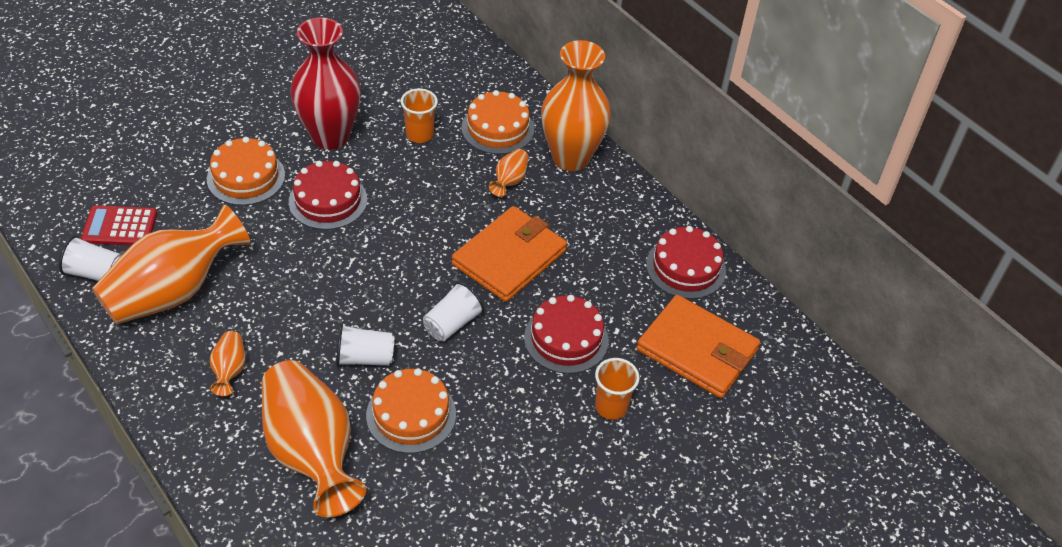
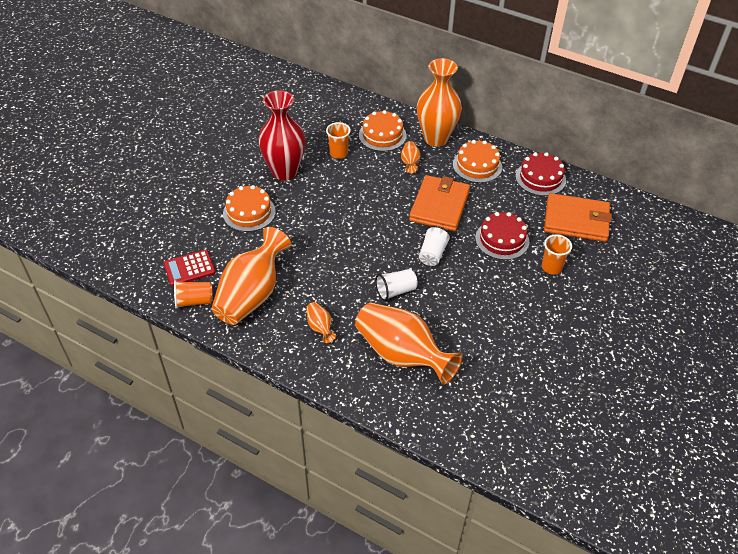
camera: 20 degrees left, 0 degrees up
(96, 273) = (194, 301): white cup -> orange cup
(328, 200) = (310, 209): red cake -> none
(411, 414) = (444, 312): orange cake -> orange cake (477, 165)

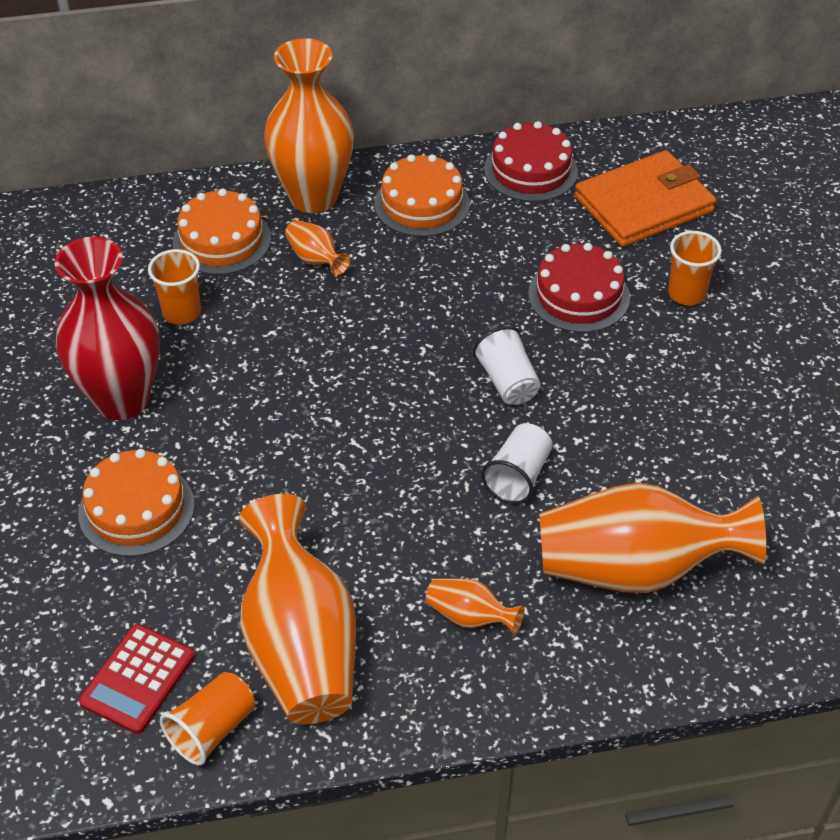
camera: 40 degrees left, 0 degrees up
(439, 205) = (435, 300): orange wallet -> none

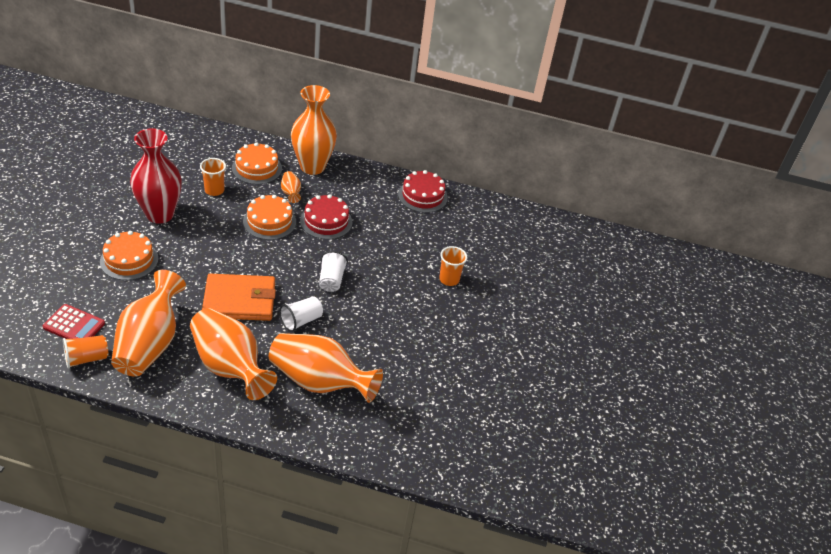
camera: 20 degrees right, 5 degrees down
(138, 679) = (74, 325): red calculator -> red calculator turned 120 degrees counterclockwise
(422, 204) = (359, 189): orange cake -> orange cake (269, 221)
(470, 617) = (230, 367): orange vase -> orange vase, size x2.30
(579, 295) = (397, 258): red cake -> red cake (326, 221)
(644, 204) = (464, 232): orange wallet -> orange wallet (239, 300)

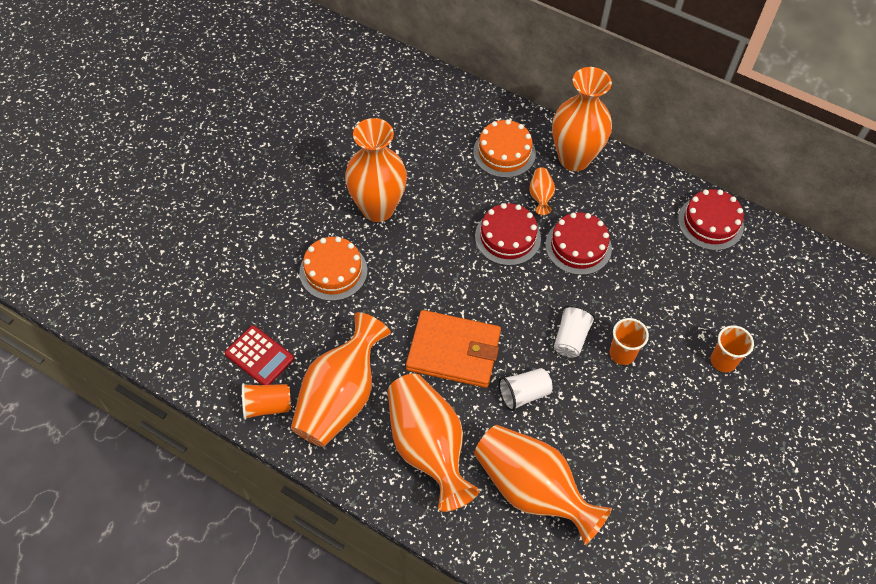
camera: 20 degrees right, 15 degrees up
(160, 214) = (378, 208): red vase -> orange vase
(214, 190) = (447, 180): orange cup -> orange cup (622, 353)
(269, 221) = (507, 237): orange cake -> red cake

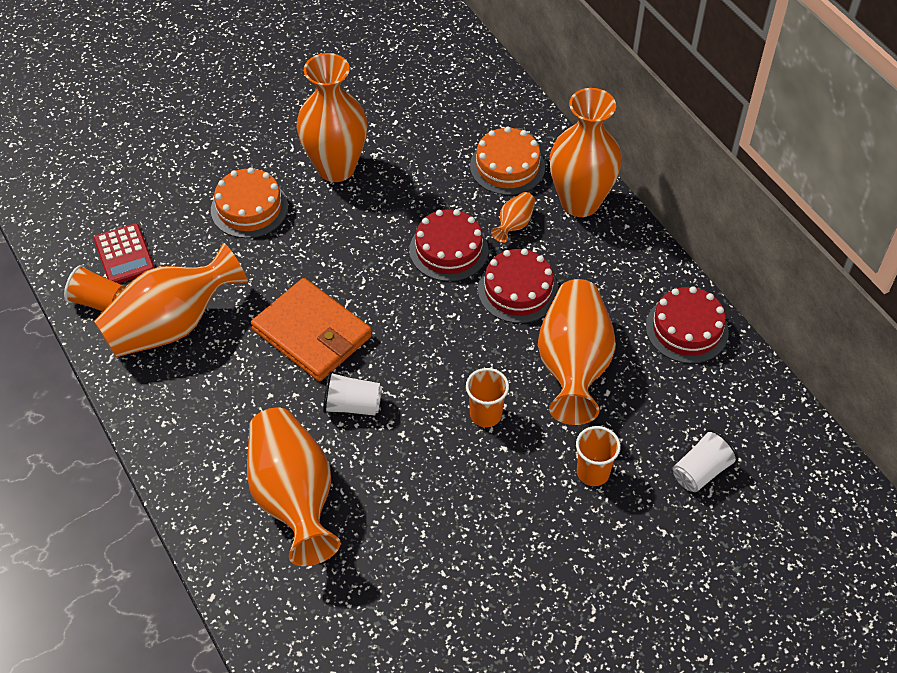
camera: 30 degrees right, 5 degrees down
(428, 447) = (221, 409): orange vase -> orange vase (573, 366)
(570, 338) = (441, 375): white cup -> white cup (701, 471)

